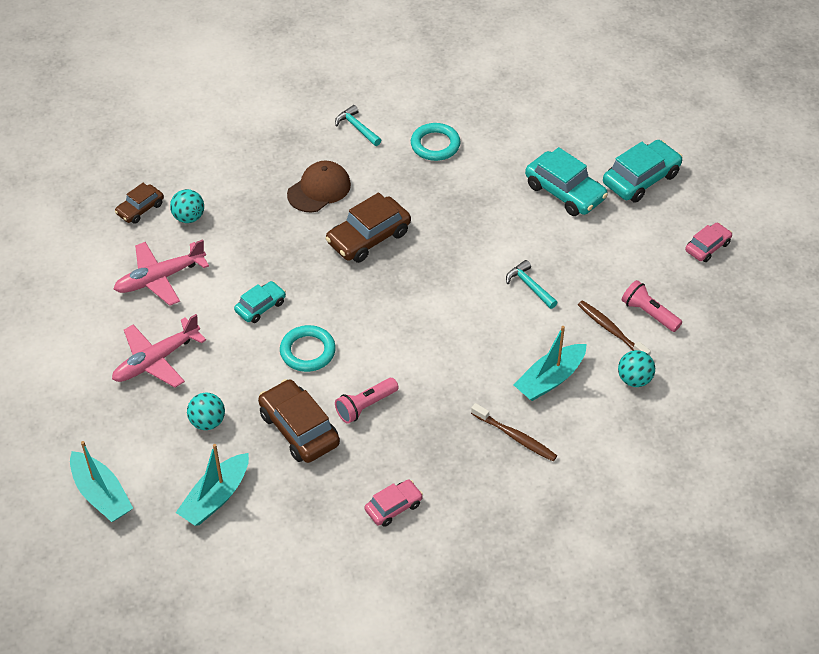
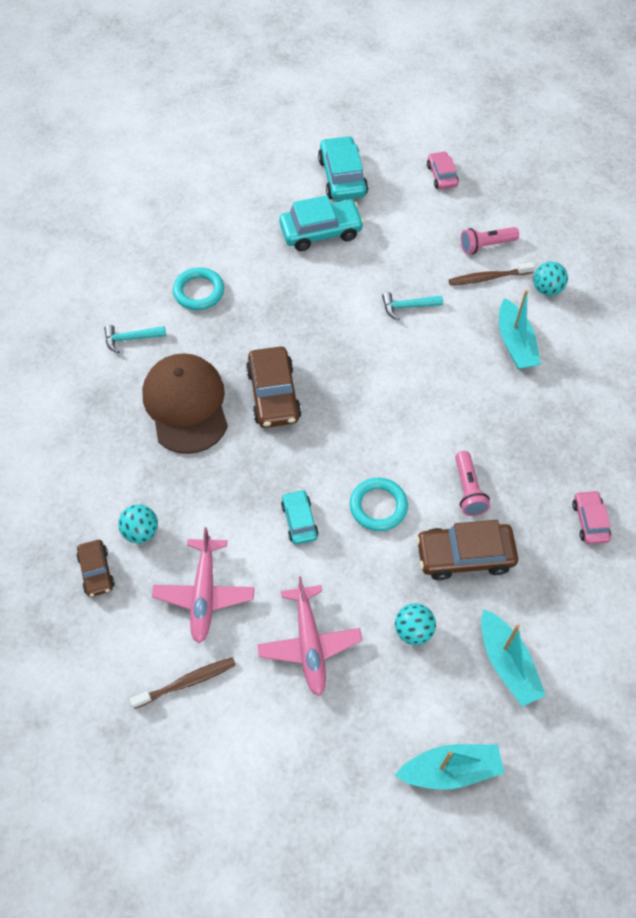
camera: 60 degrees left, 10 degrees up
(319, 189) = (186, 405): brown cap -> brown cap, size x1.51
(515, 437) = (561, 396): brown toothbrush -> brown toothbrush (187, 682)

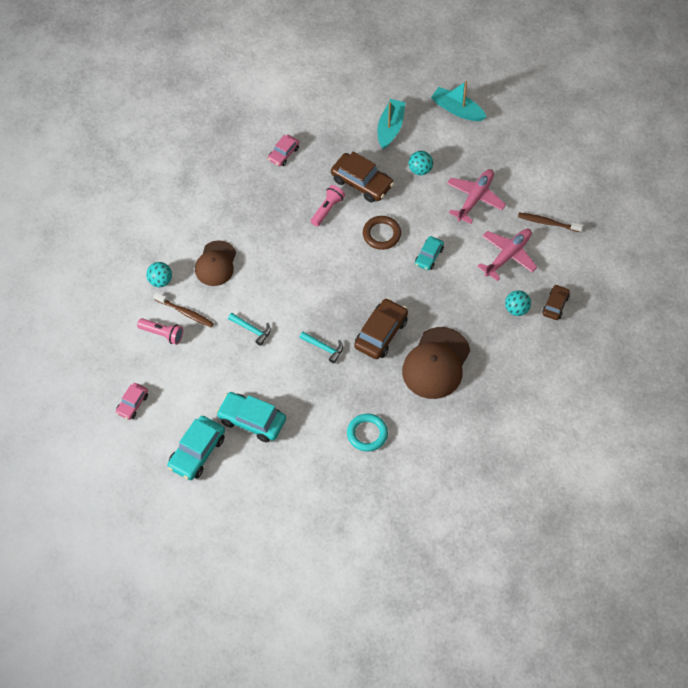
camera: 140 degrees left, 0 degrees up
(131, 338) = (435, 431): turquoise hammer -> turquoise hammer (324, 348)
(378, 506) = (381, 234): turquoise ring -> brown ring
(515, 343) = (216, 264): turquoise boat -> brown cap

